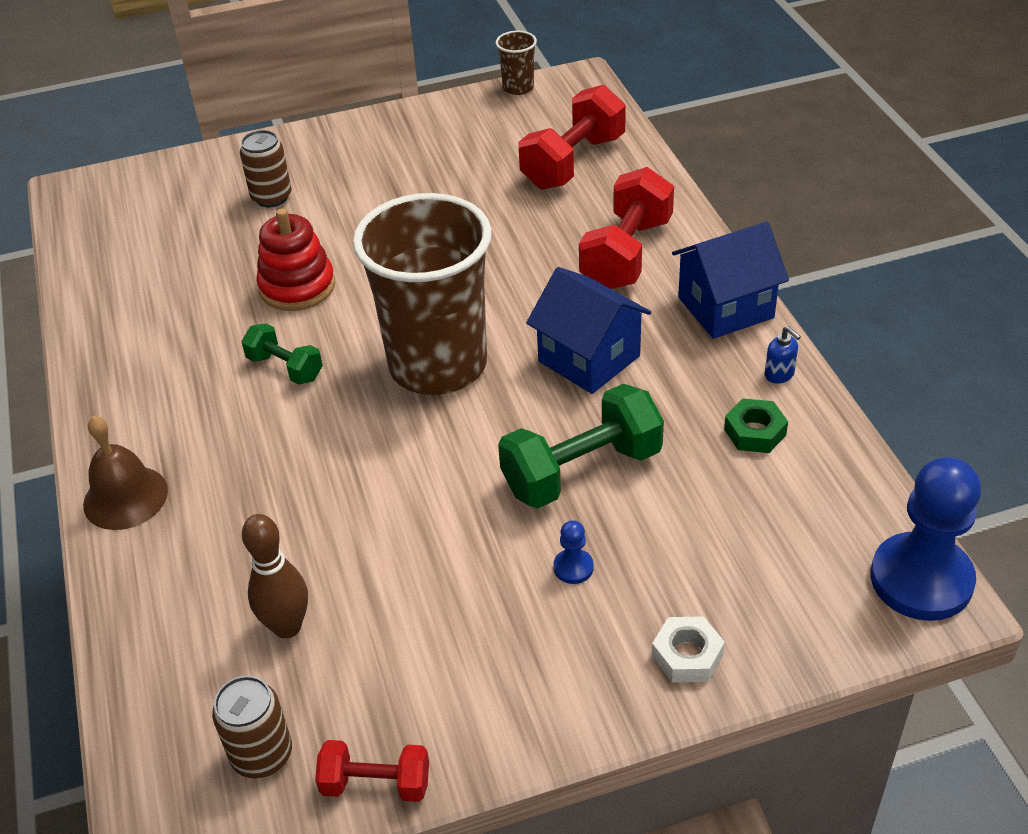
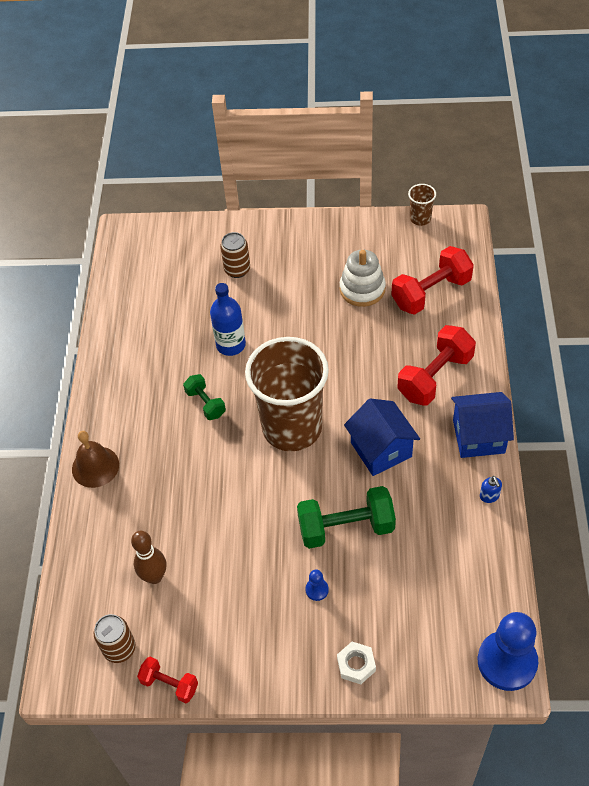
camera: 20 degrees right, 10 degrees up
(297, 287) = (231, 345): red stacking toy -> blue bottle
(471, 179) = (362, 289): none -> white stacking toy
(755, 432) = (456, 532): green nut -> none

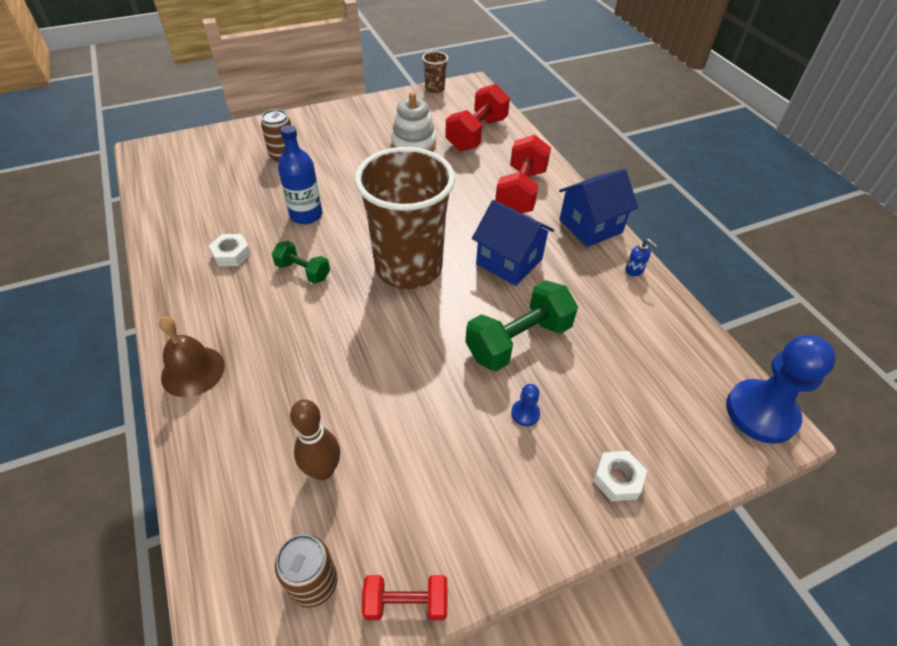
camera: 30 degrees left, 5 degrees down
(156, 367) = (231, 254): none -> white nut

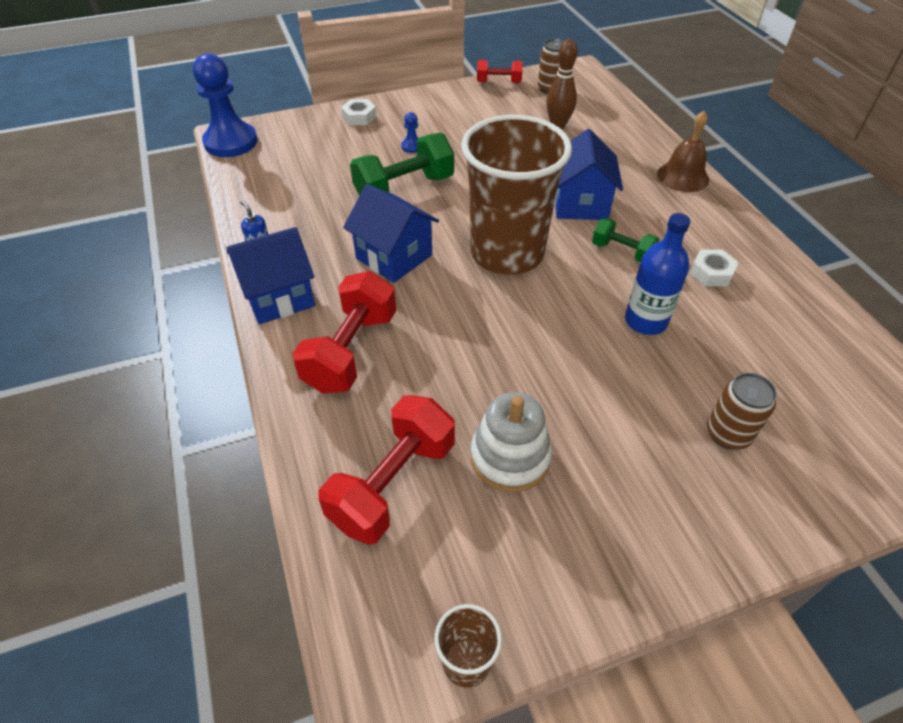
camera: 175 degrees left, 0 degrees up
(327, 326) = (580, 204): none -> blue house

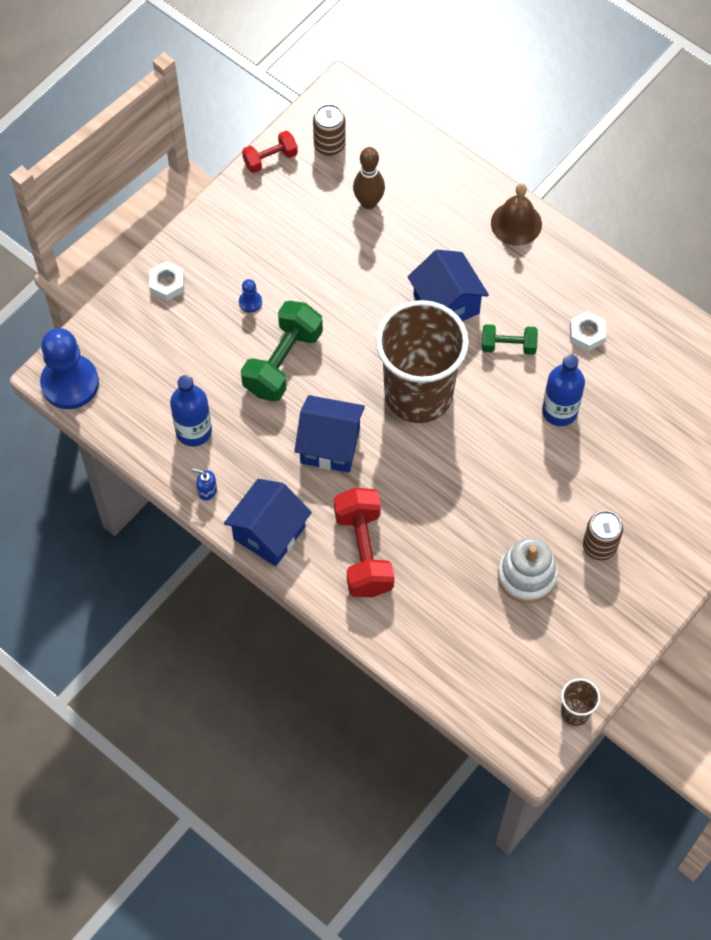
camera: 30 degrees left, 15 degrees up
(289, 202) = (193, 431): none -> blue bottle
(393, 484) = (465, 634): red dumbbell -> none
(728, 434) = (655, 483): brown can -> brown can (599, 546)

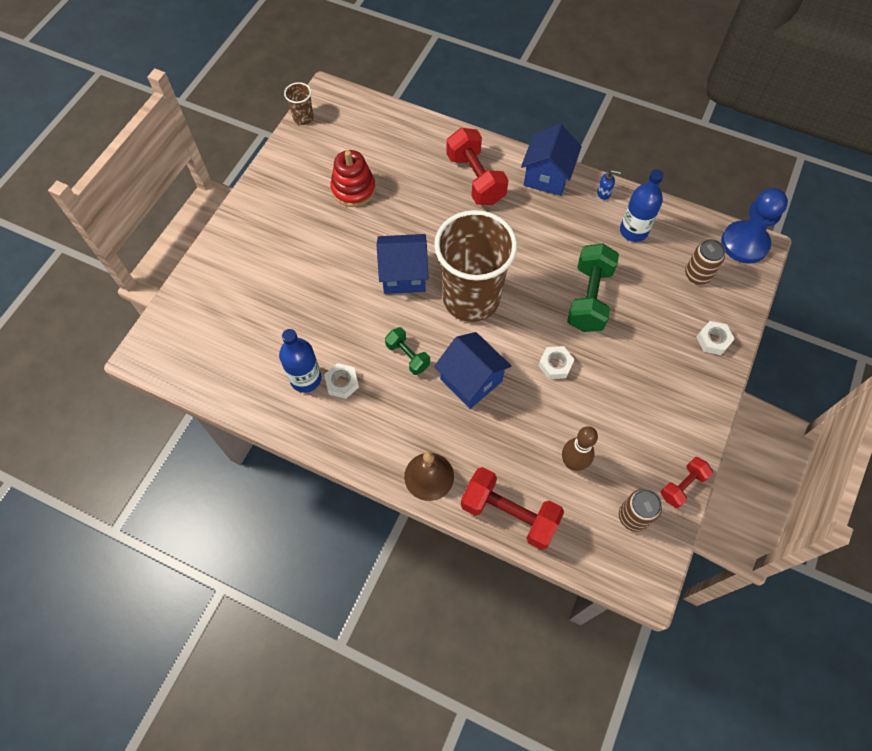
camera: 165 degrees right, 0 degrees up
(250, 302) = (637, 341): blue pawn -> none
(330, 445) = (526, 244): blue house -> blue house (403, 275)
(350, 299) = (555, 365): none -> white nut
(447, 174) = (509, 514): none -> red dumbbell
(508, 346) = (408, 356): green dumbbell -> green dumbbell turned 60 degrees clockwise
(527, 576) = (353, 189): white stacking toy -> red stacking toy
(559, 411) = (353, 311): blue bottle -> blue bottle (306, 379)
(599, 546) = (303, 220): brown can -> brown can (697, 275)

